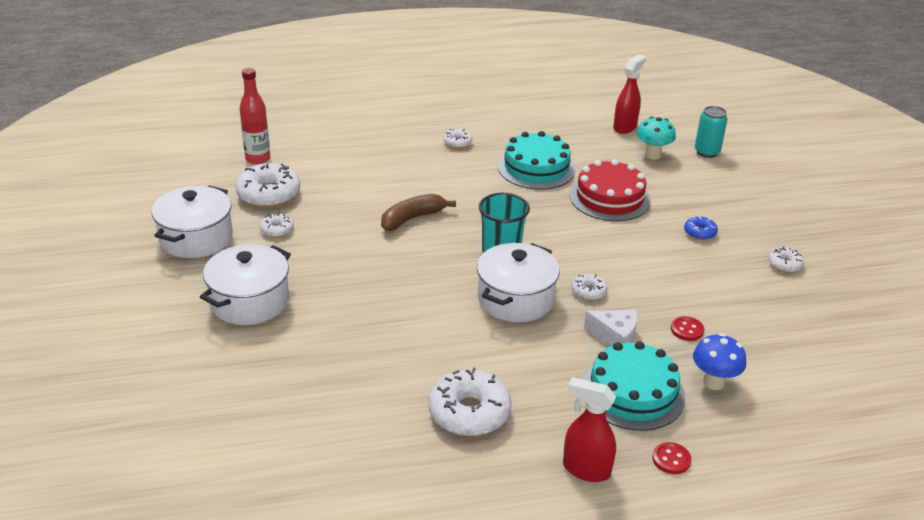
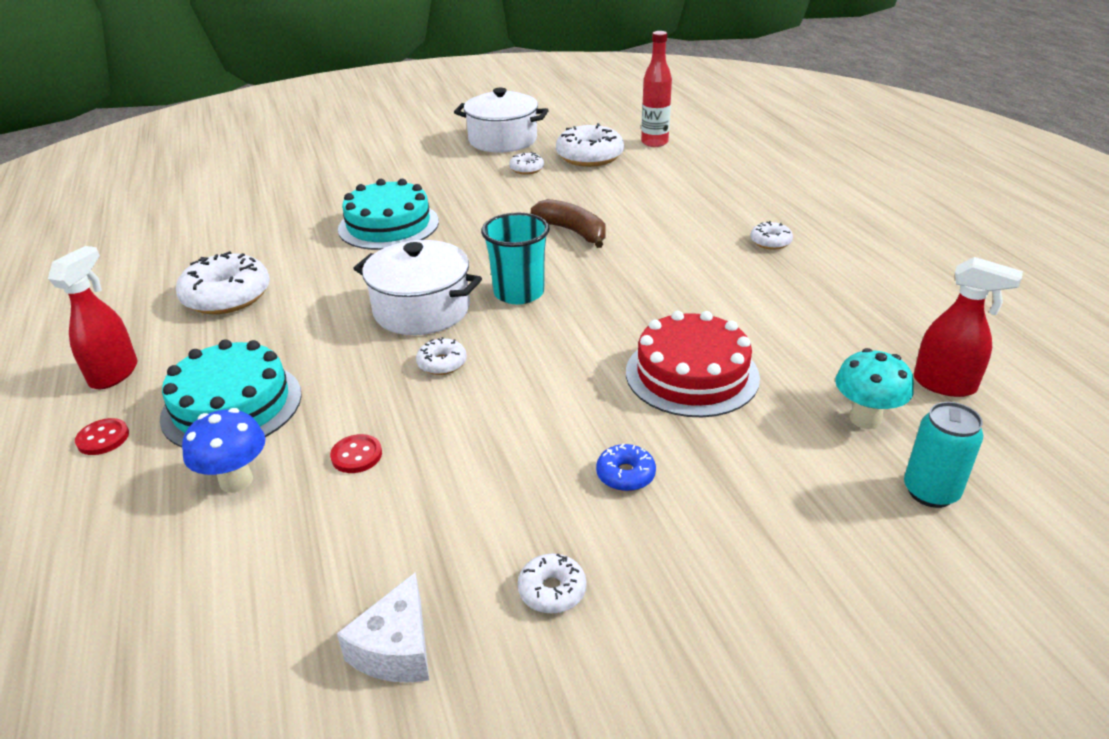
camera: 85 degrees right, 0 degrees up
(250, 301) = (408, 174): white pot -> none
(536, 168) = (742, 305): turquoise cake -> turquoise cake (388, 225)
(615, 337) = (344, 388): white cheese -> white cheese (396, 649)

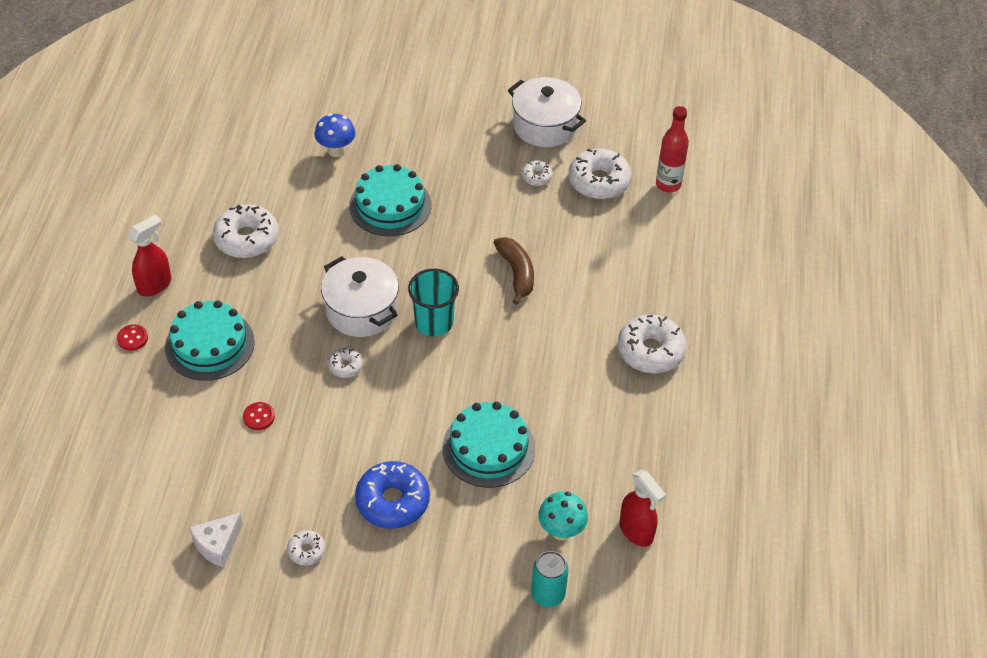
camera: 25 degrees right, 15 degrees up
(236, 481) = (189, 404): blue mushroom -> blue mushroom (336, 151)
(625, 475) = (392, 501): blue donut -> blue donut, size x1.99
(692, 374) = (488, 448): red cake -> turquoise cake
(770, 242) = (650, 351): white donut -> white donut, size x1.99

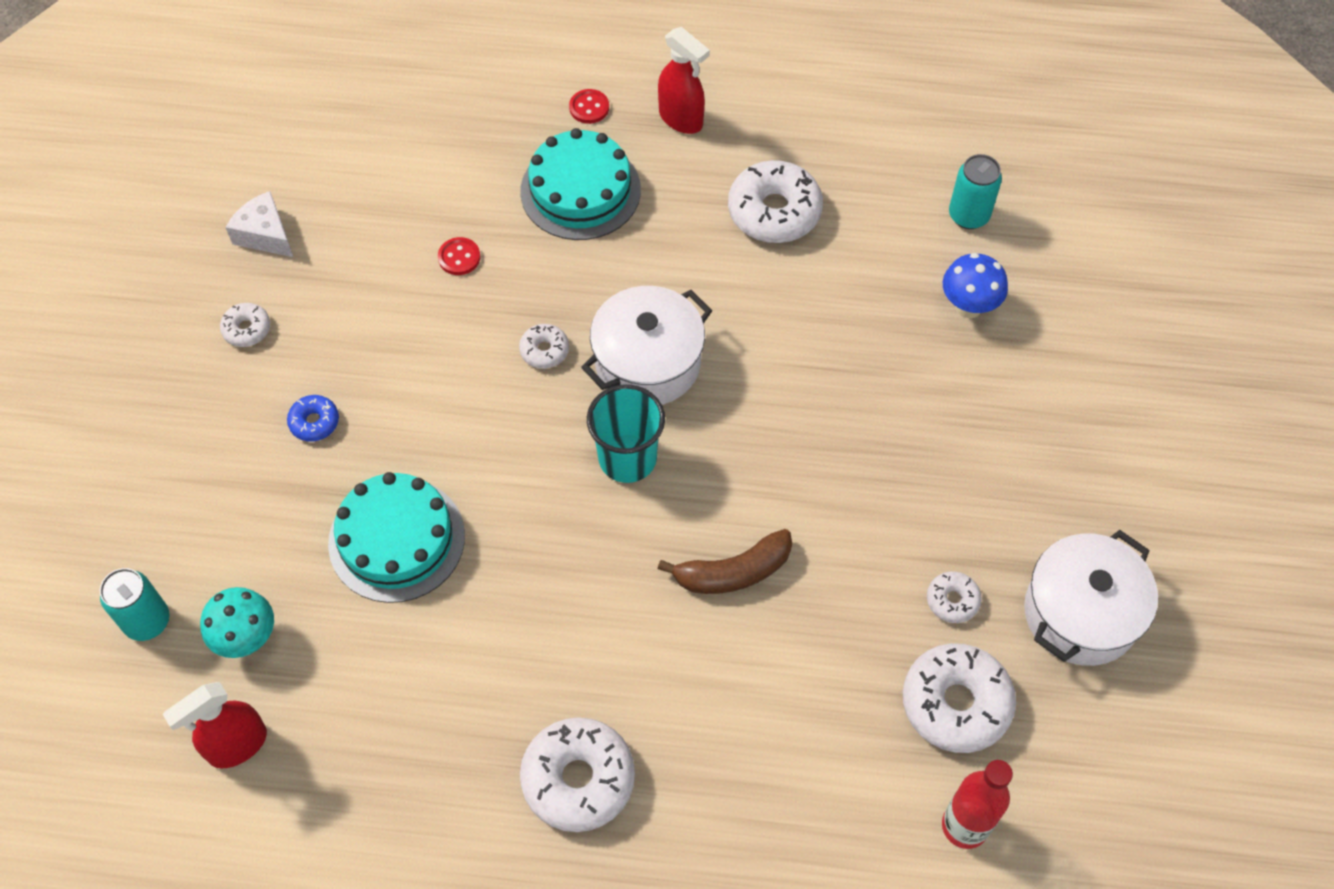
camera: 90 degrees right, 10 degrees up
(266, 144) = (968, 215): none -> turquoise can
(390, 205) = (861, 387): turquoise cake -> none
(392, 501) = (314, 422): blue donut -> blue donut, size x0.50

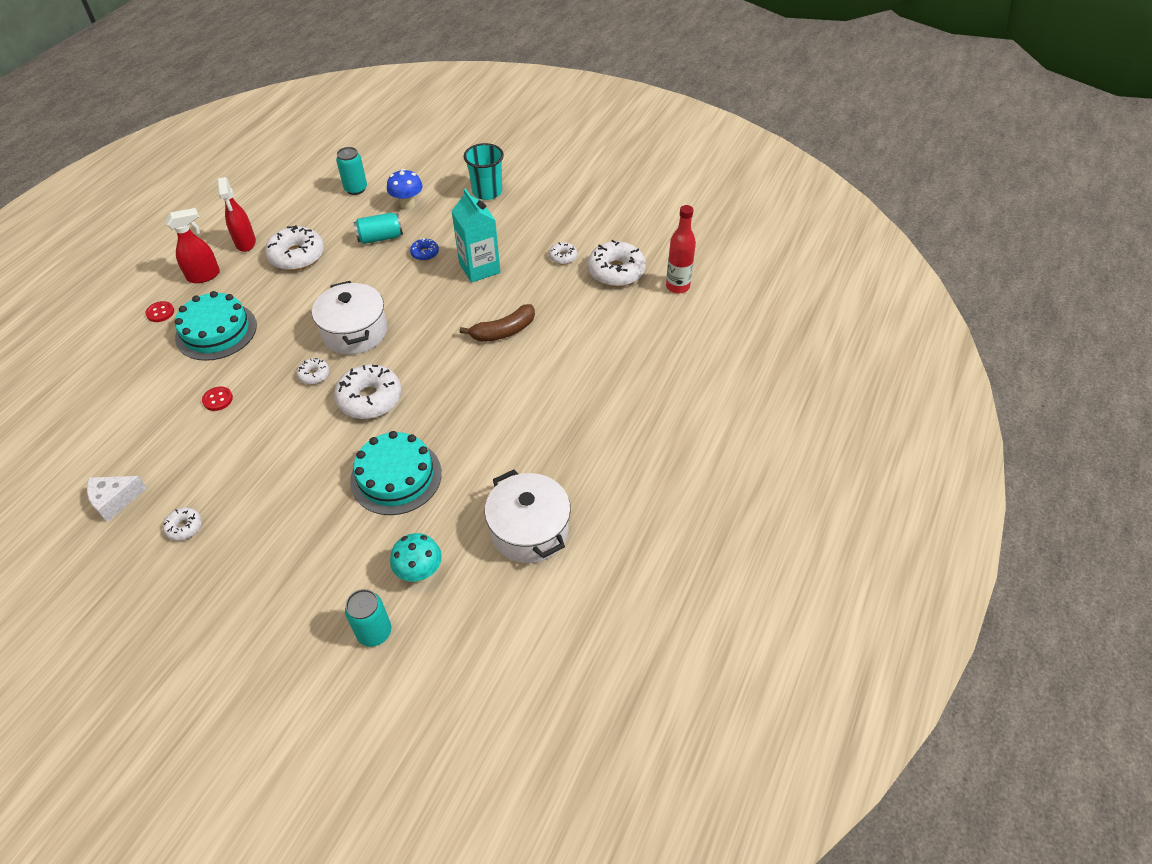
camera: 70 degrees left, 10 degrees down
(237, 745) = (491, 594): red spray bottle -> red spray bottle (245, 243)
(314, 422) = (284, 502): blue donut -> blue donut (425, 253)
(578, 779) = (590, 426): white donut -> white donut (370, 399)
(627, 458) = (409, 356): turquoise cup -> turquoise cup (487, 192)
(733, 572) = (503, 331): brown banana -> brown banana turned 60 degrees clockwise
(863, 478) = (479, 268): none -> turquoise carton
(868, 303) = (380, 238): none -> turquoise can
(1080, 613) = (591, 218): white pot -> white pot (529, 530)

